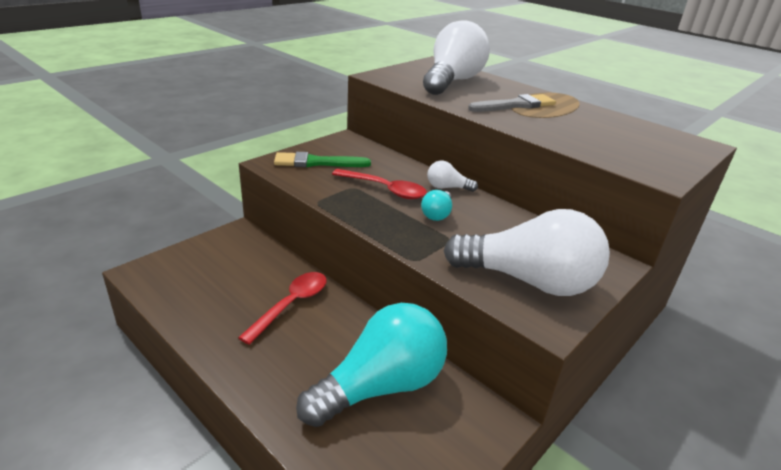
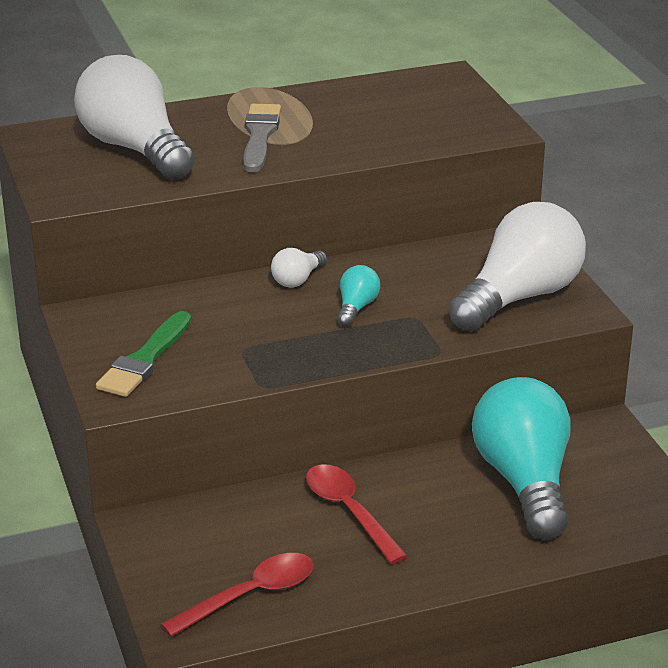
camera: 60 degrees left, 0 degrees up
(384, 189) = (267, 326): red spoon -> red spoon (250, 596)
(437, 214) = (356, 308): turquoise light bulb -> turquoise light bulb turned 120 degrees counterclockwise

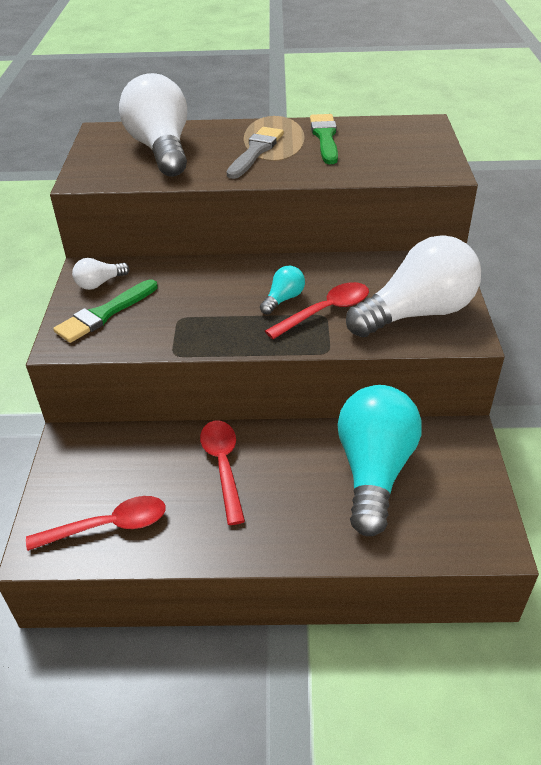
camera: 20 degrees right, 10 degrees up
(297, 279) = (253, 268): white light bulb -> white light bulb (99, 283)
(335, 108) = (325, 137): none -> green brush
(413, 313) = (325, 311): none -> red spoon

